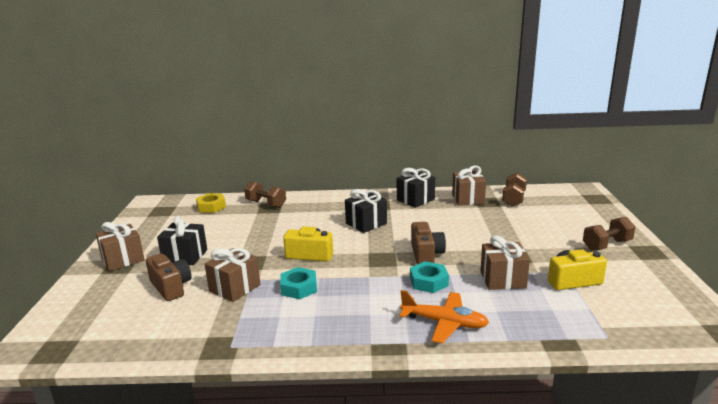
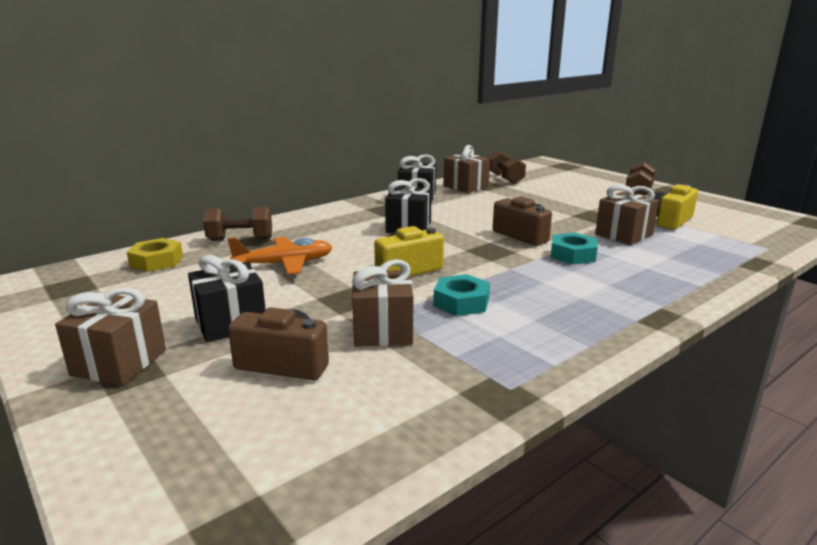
camera: 40 degrees left, 0 degrees up
(444, 323) = (655, 280): orange plane -> orange plane (285, 264)

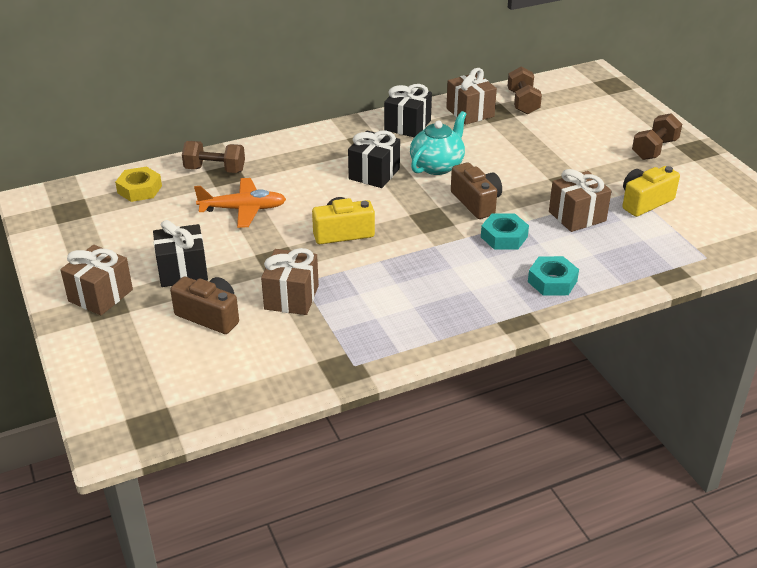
camera: 15 degrees right, 15 degrees up
(461, 302) = (367, 279): turquoise nut -> turquoise nut (552, 281)
(465, 217) = (437, 166): none -> turquoise teapot

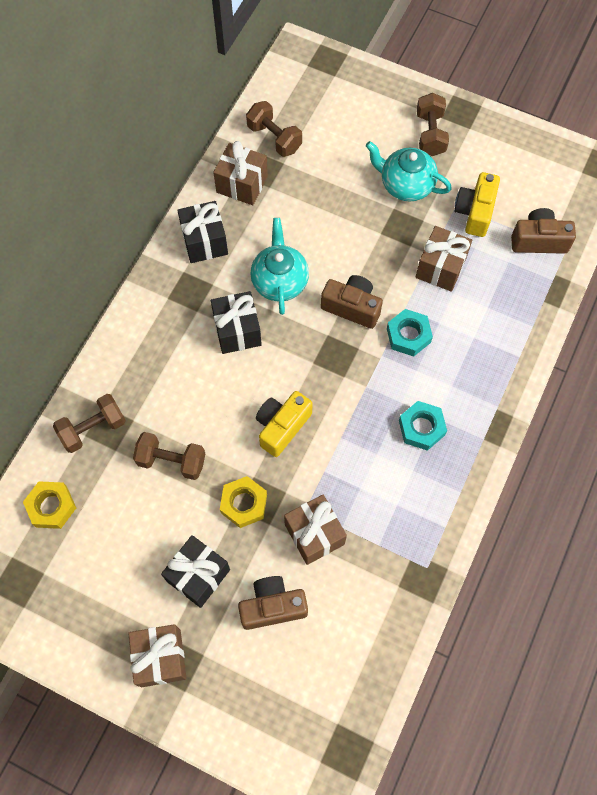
camera: 40 degrees left, 30 degrees up
(243, 209) = (171, 461): orange plane -> brown dumbbell
(263, 255) = (244, 504): none -> yellow nut
(552, 281) = (484, 362): turquoise nut -> turquoise nut (421, 428)
(600, 164) = (405, 185): none -> turquoise teapot
(686, 241) = (538, 240): none -> brown camera

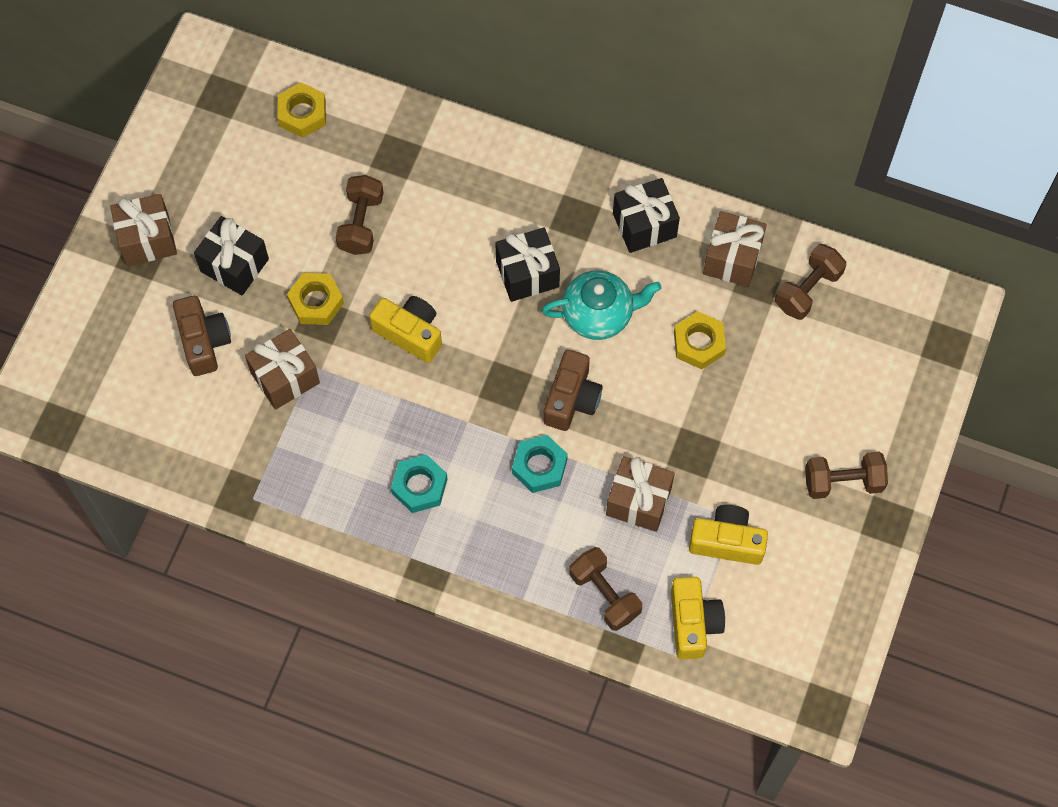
camera: 85 degrees right, 0 degrees up
(93, 429) = (393, 140): brown dumbbell -> brown dumbbell (604, 594)
(311, 214) = (699, 343): none -> yellow nut
(405, 185) = (757, 454): turquoise teapot -> none
(538, 240) = (693, 623): brown camera -> yellow camera

